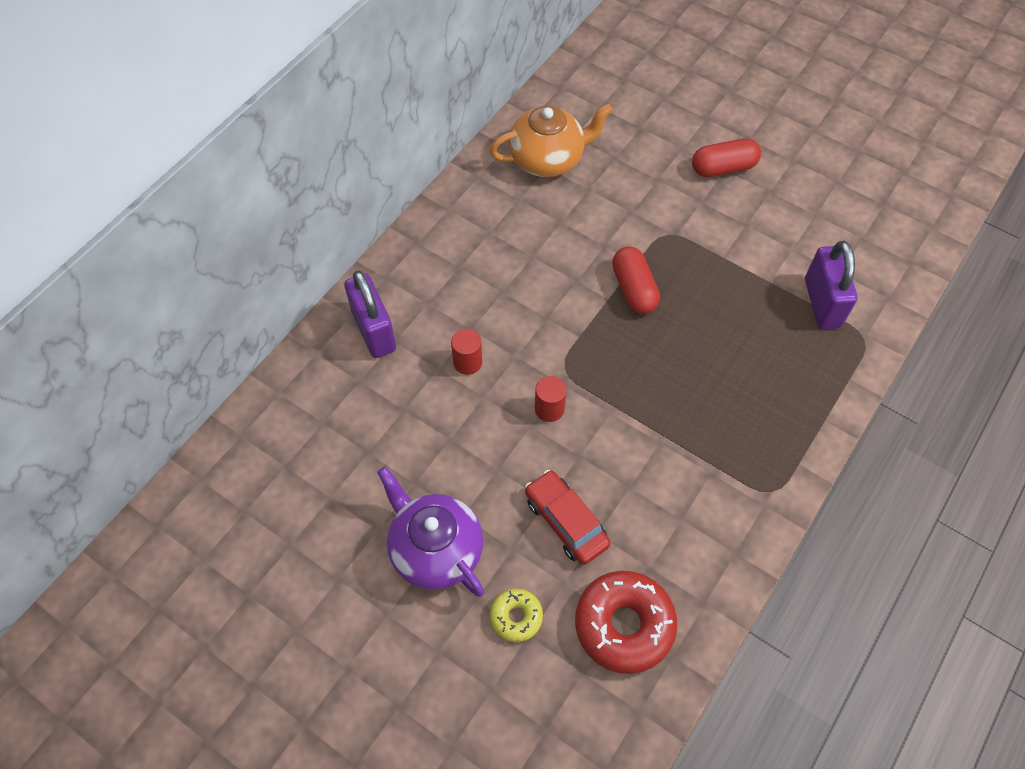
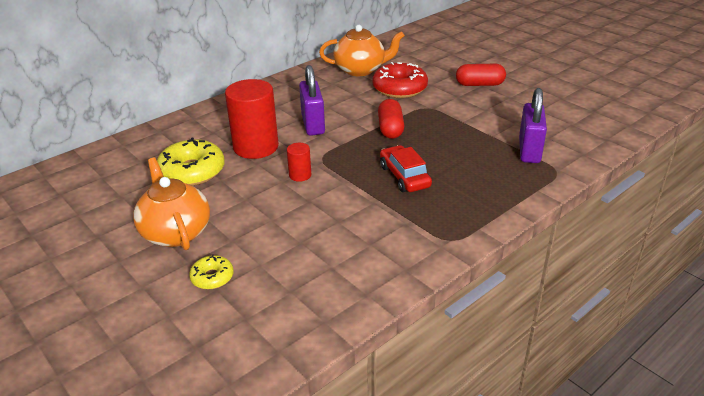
camera: 15 degrees right, 25 degrees down
(374, 331) = (203, 126): purple padlock -> purple padlock (313, 124)
(403, 430) = (192, 171): none -> yellow donut
(435, 550) = (176, 232): purple teapot -> orange teapot
(467, 362) = (256, 147): red cylinder -> red cylinder, size x2.14
(566, 521) = (280, 232): red car -> red car (404, 176)
(624, 625) = (294, 296): red donut -> red donut (399, 88)

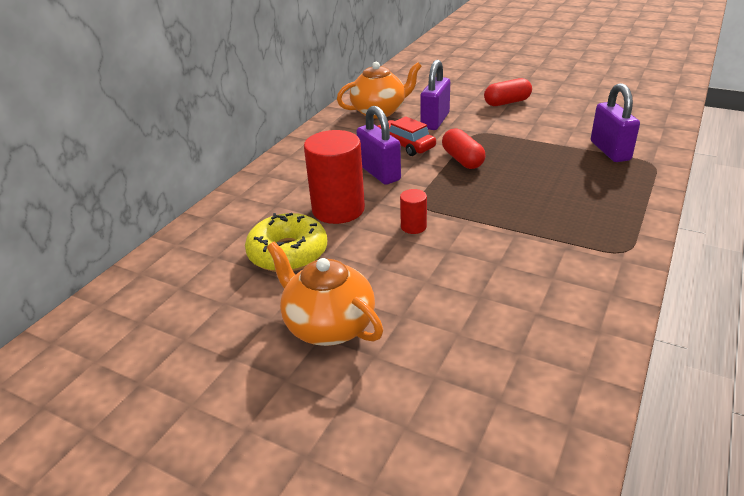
camera: 20 degrees left, 0 degrees up
(212, 277) = (418, 364): yellow donut -> none
(399, 88) = (435, 121): red donut -> purple padlock
(404, 176) = (520, 202): red car -> red car (405, 145)

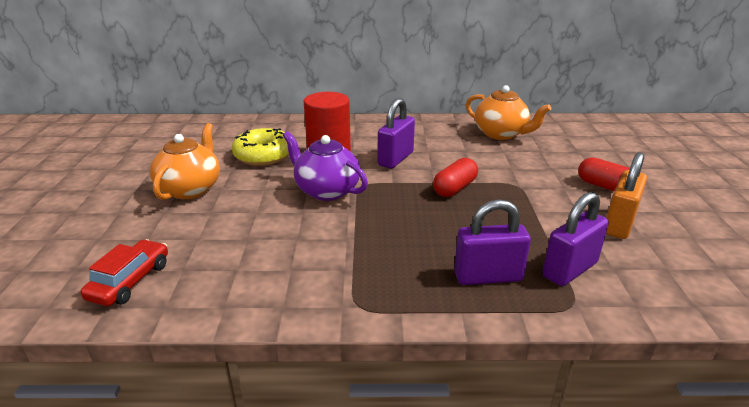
camera: 60 degrees right, 5 degrees down
(405, 145) = (453, 158): red car -> red car (130, 281)
(413, 227) = (326, 190): red cylinder -> purple teapot
(435, 121) = (514, 160): purple padlock -> purple padlock (488, 277)
(561, 115) = (619, 224): none -> orange padlock

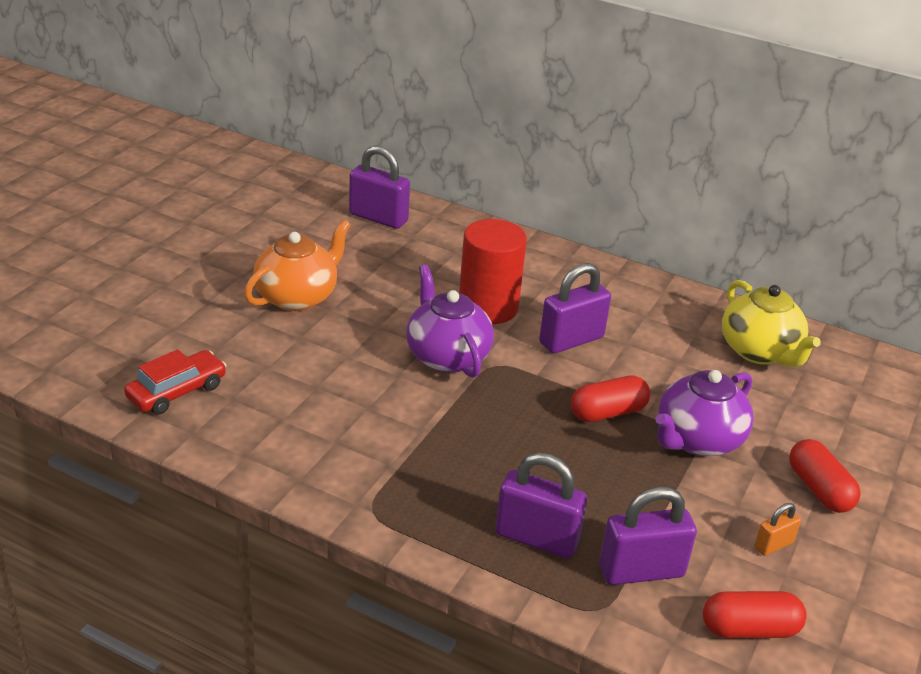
camera: 25 degrees right, 5 degrees up
(216, 132) = (378, 218): none -> purple padlock
(263, 155) = (410, 276): yellow donut -> none
(501, 134) = (759, 351): orange teapot -> yellow teapot
(518, 185) = (697, 440): none -> purple teapot
(619, 224) = (773, 545): orange padlock -> orange padlock, size x0.52
(665, 277) = (749, 629): none -> red capsule

